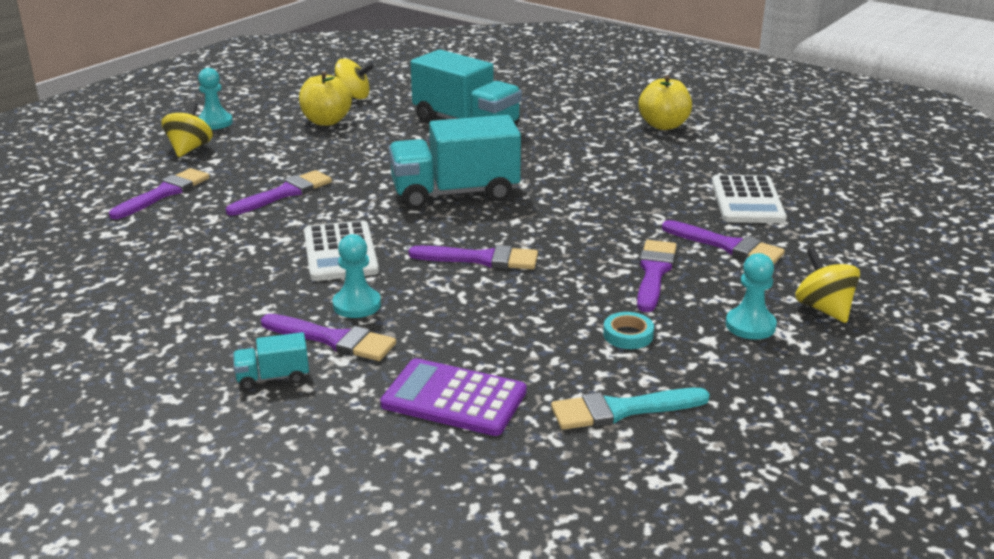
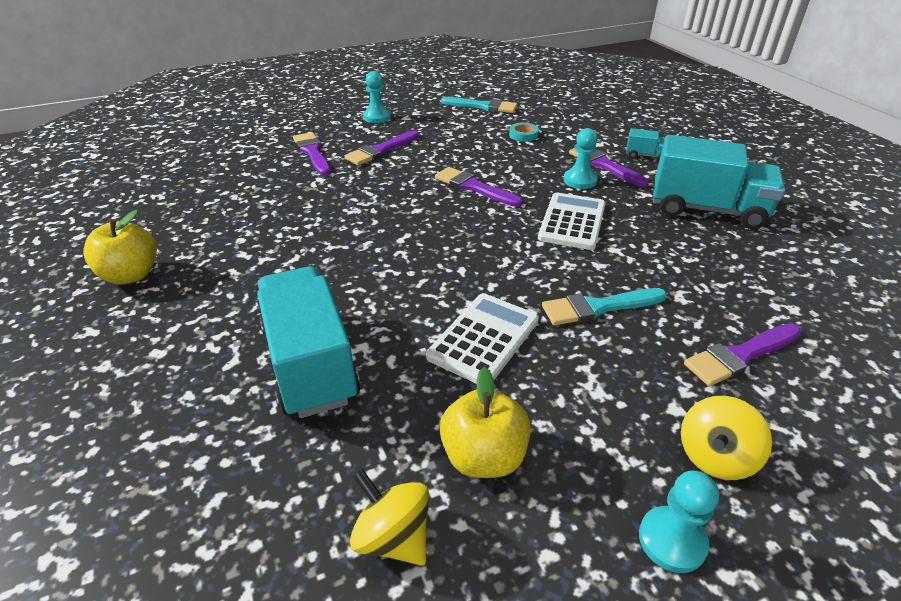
camera: 150 degrees left, 10 degrees up
(284, 193) = (598, 307): purple brush -> turquoise brush
(454, 398) = (554, 126): purple calculator -> none
(455, 194) = (435, 251): turquoise truck -> turquoise truck (707, 209)
(628, 335) = (441, 128): turquoise tape -> turquoise tape (523, 135)
(747, 201) = (239, 176): white calculator -> white calculator (484, 339)
(823, 309) = (330, 114): yellow spinning top -> none

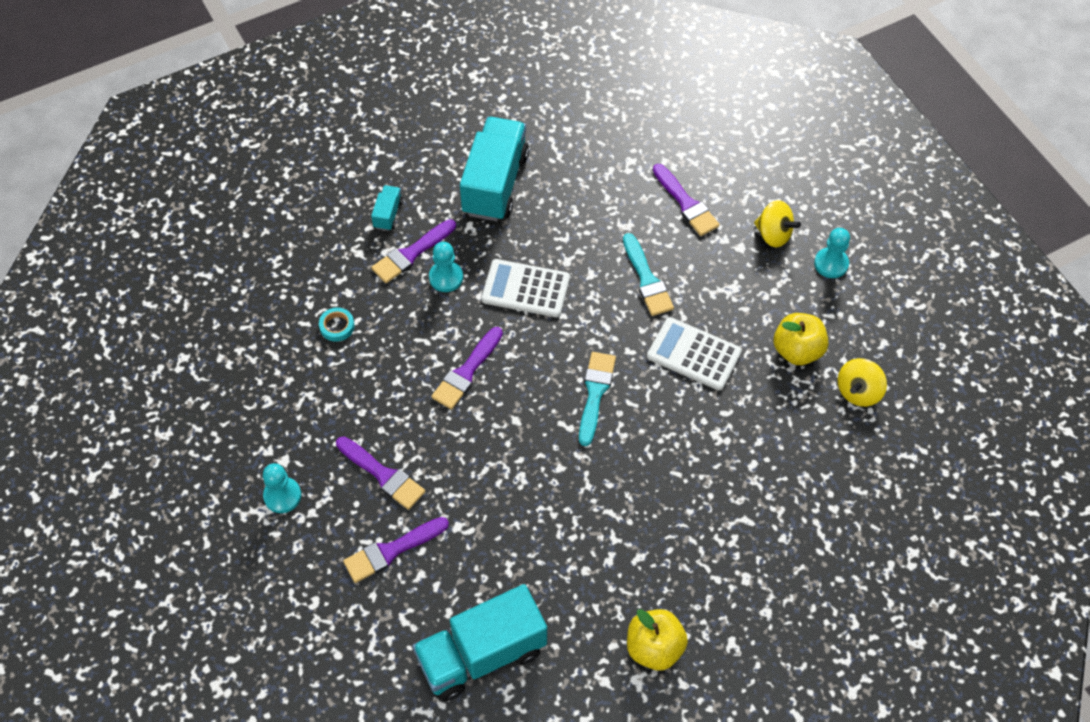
camera: 95 degrees left, 20 degrees up
(310, 364) = (739, 465): turquoise truck -> turquoise truck (482, 654)
(483, 106) = (248, 371): turquoise brush -> turquoise brush (595, 393)

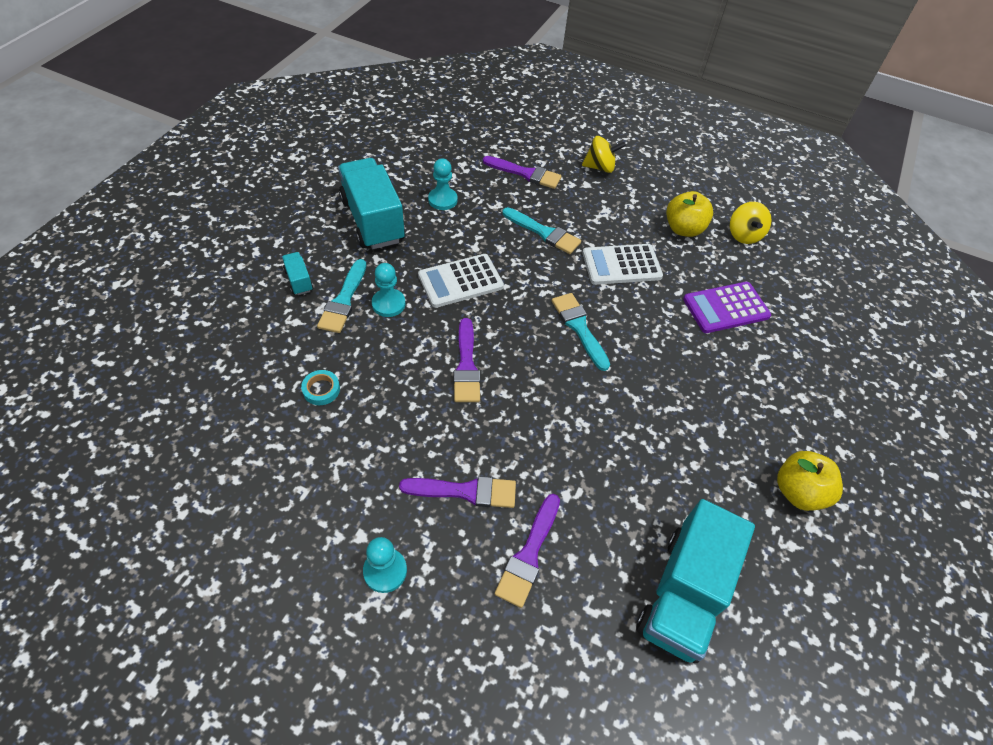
camera: 40 degrees left, 5 degrees down
(411, 254) = (343, 300): purple brush -> turquoise brush
(757, 454) = (726, 308): none -> purple calculator
(831, 264) = (651, 168): turquoise pawn -> turquoise pawn (442, 200)

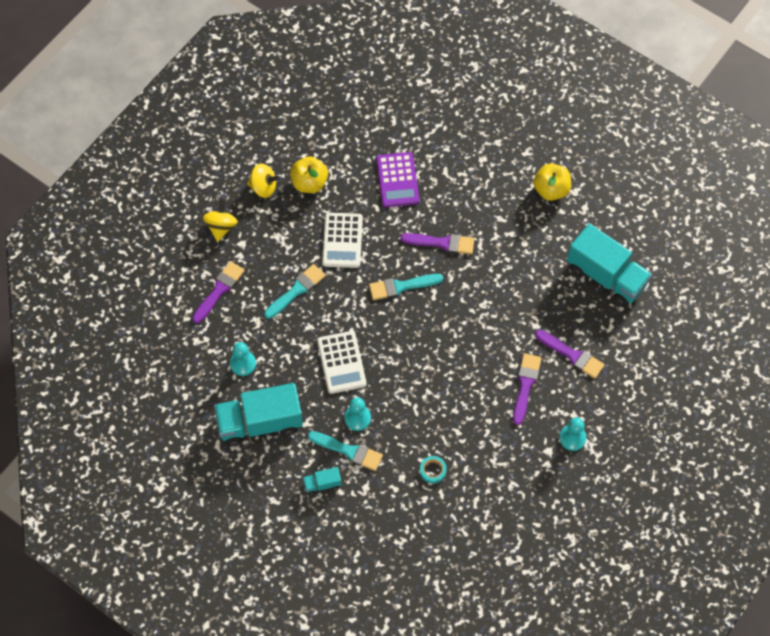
camera: 75 degrees left, 10 degrees up
(466, 366) = (425, 370): purple brush -> purple brush (442, 243)
(744, 235) = (323, 140): yellow spinning top -> yellow spinning top (263, 187)

